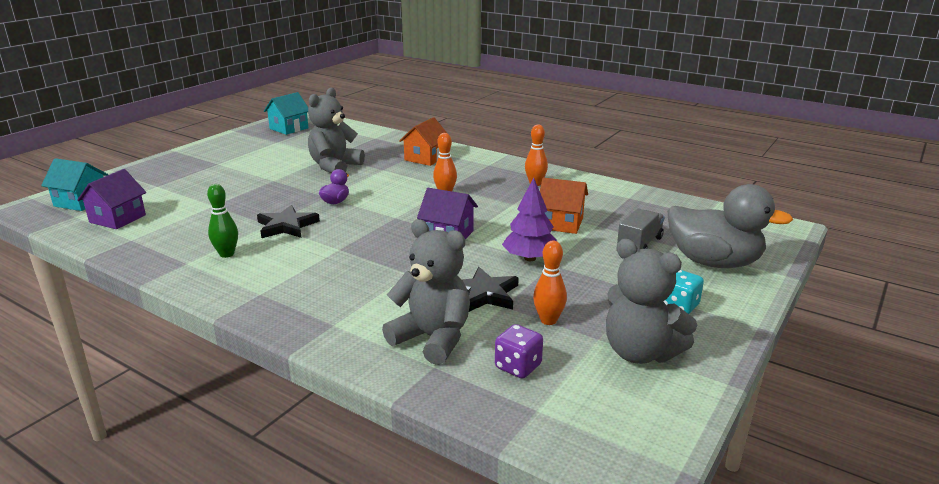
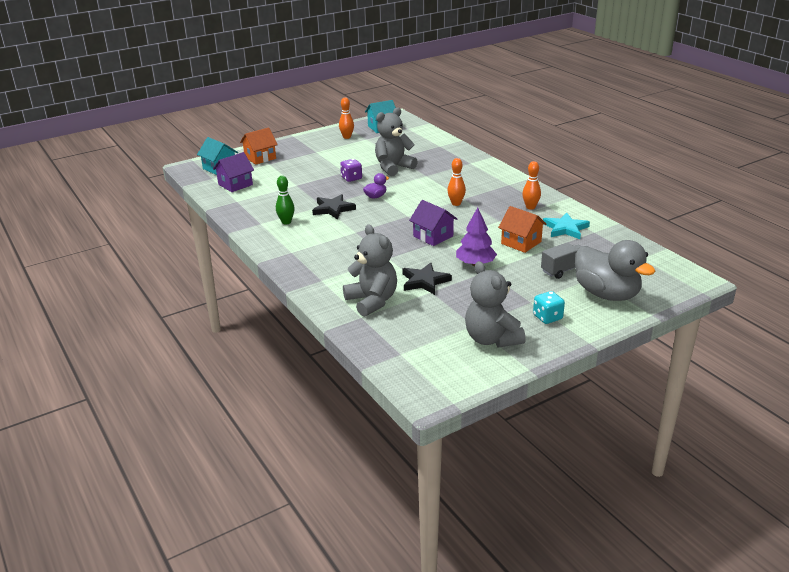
camera: 25 degrees right, 5 degrees up
(425, 158) = (464, 171): orange house -> orange house (260, 158)
(518, 367) = (409, 329): purple dice -> purple dice (351, 178)
(548, 320) = (451, 307): orange bowling pin -> orange bowling pin (347, 137)
(595, 199) = (565, 229): none -> turquoise star

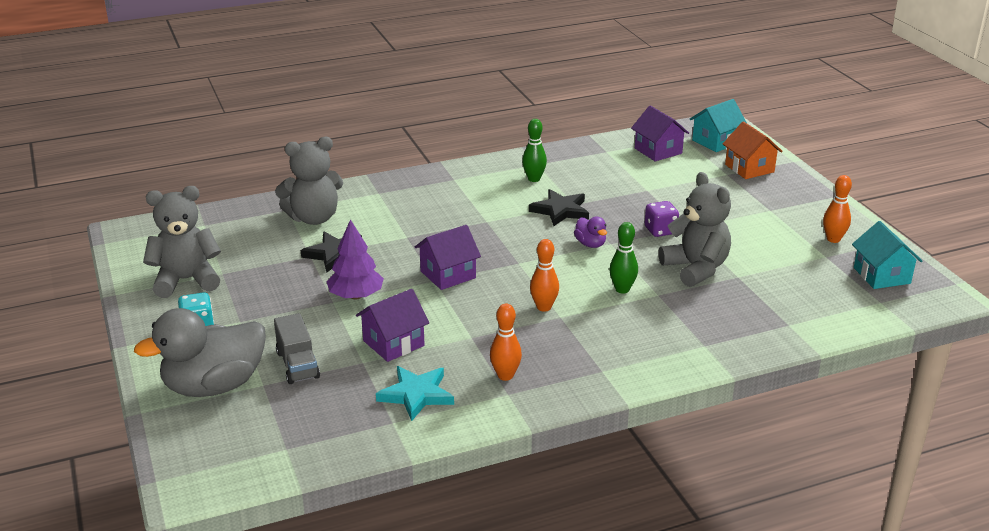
camera: 100 degrees right, 0 degrees up
(425, 184) = (622, 289): none -> green bowling pin
(521, 242) = (393, 343): orange house -> purple house

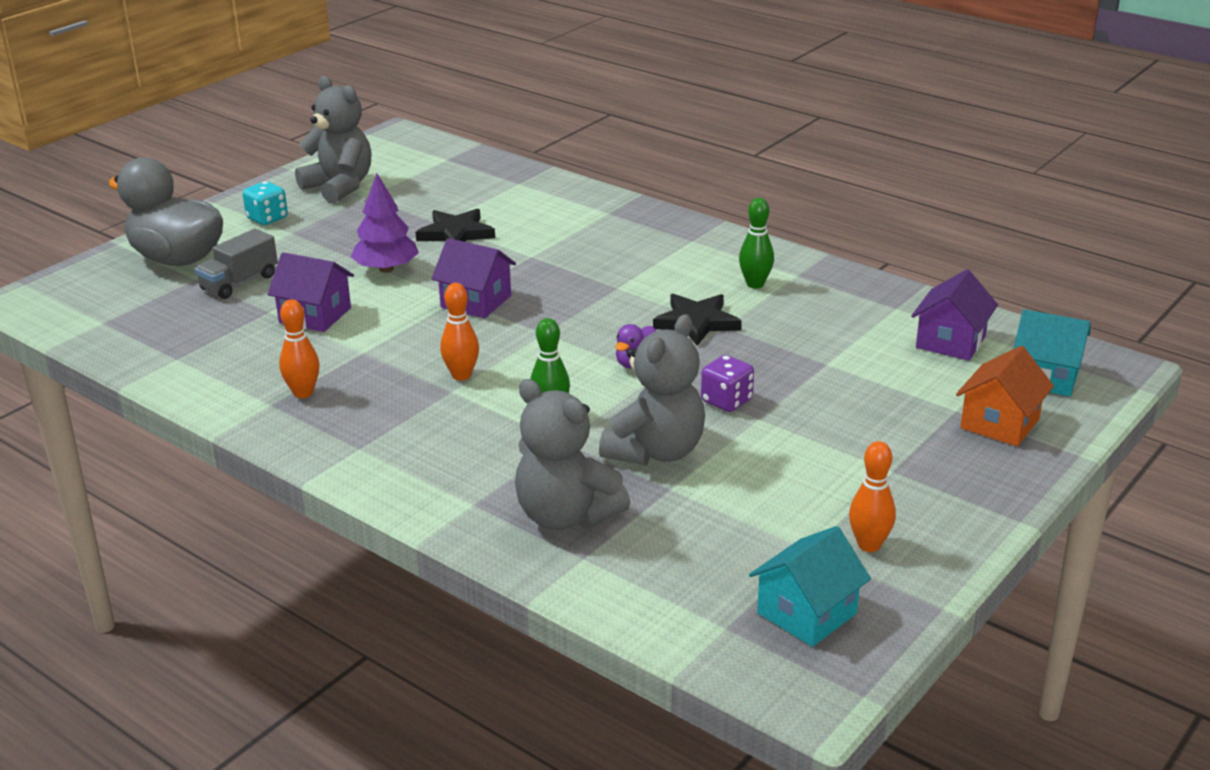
camera: 60 degrees right, 0 degrees up
(314, 218) = (516, 200): grey teddy bear -> grey teddy bear (566, 516)
(416, 395) = (232, 356): turquoise star -> none

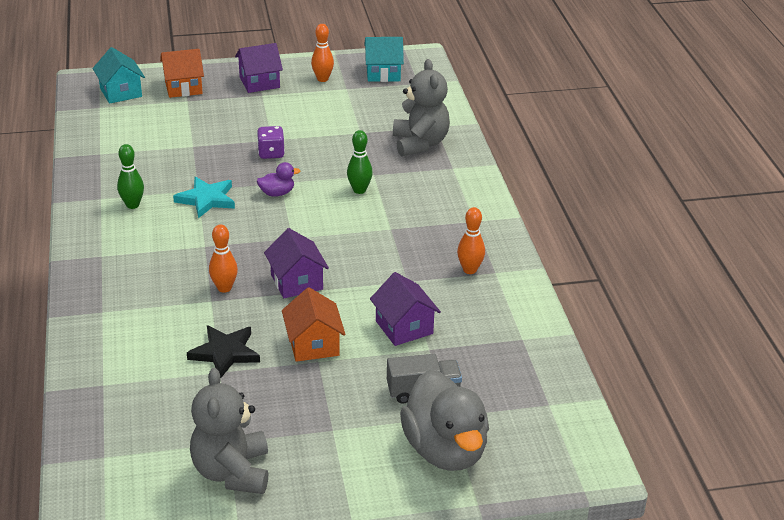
camera: 140 degrees left, 5 degrees up
(267, 218) = (332, 462): turquoise dice -> none
(386, 269) = (313, 344): purple tree -> orange house
(461, 375) = (373, 235): orange bowling pin -> orange bowling pin (224, 288)
(656, 451) = (341, 149): grey teddy bear -> none
(697, 322) = (206, 199): black star -> turquoise star
(950, 342) = (119, 125): purple house -> purple house (259, 82)

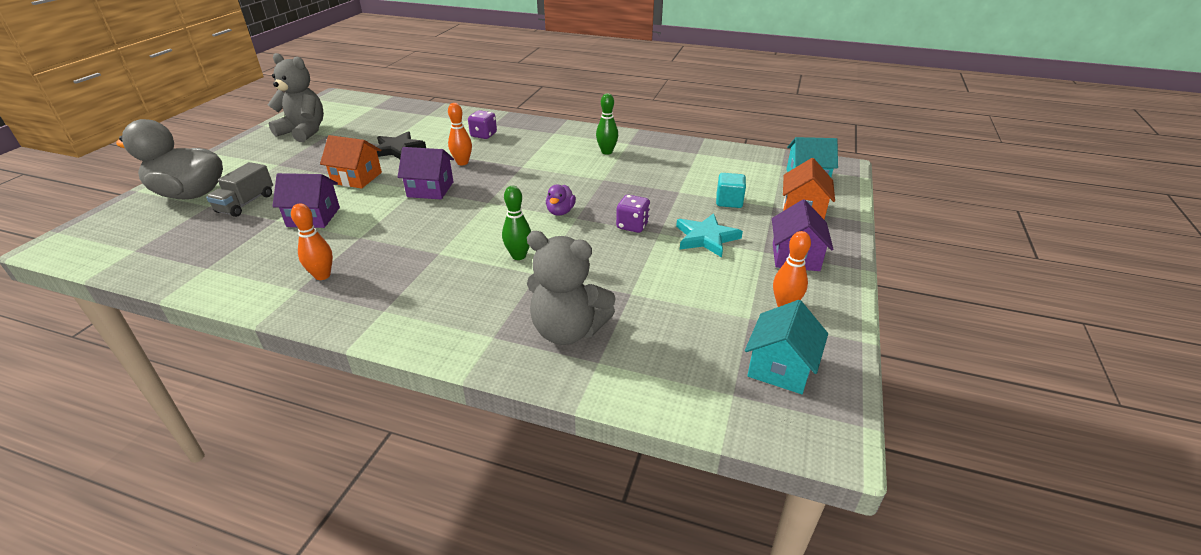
camera: 120 degrees right, 0 degrees up
(141, 304) = (483, 135): none -> purple dice
(194, 120) = (729, 201): none -> turquoise cube
(206, 199) = (584, 179): turquoise star -> turquoise star (706, 238)

